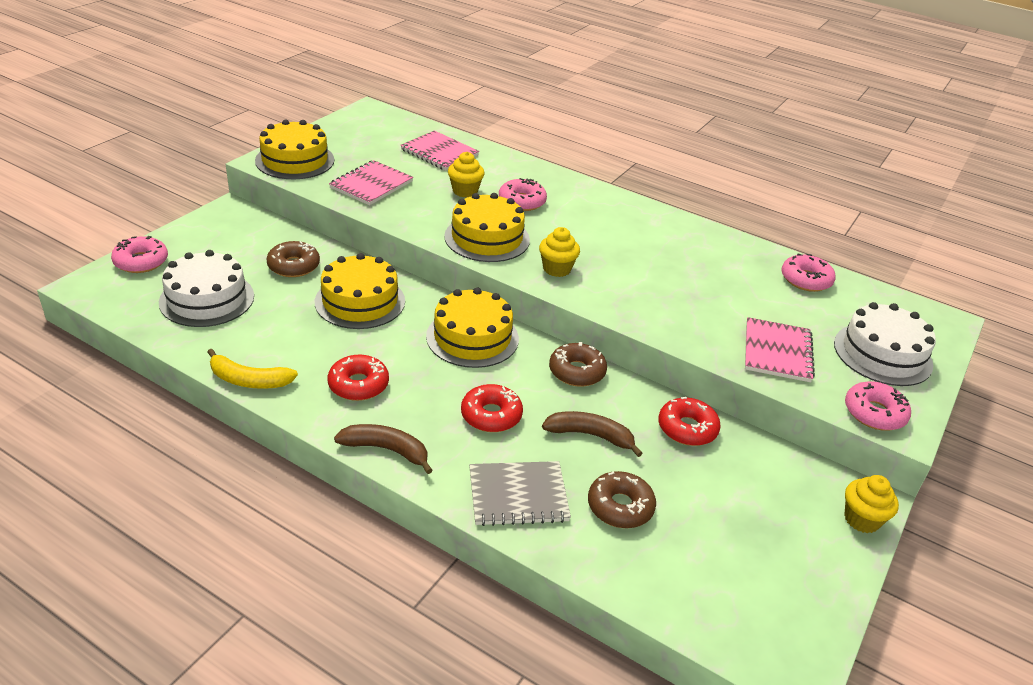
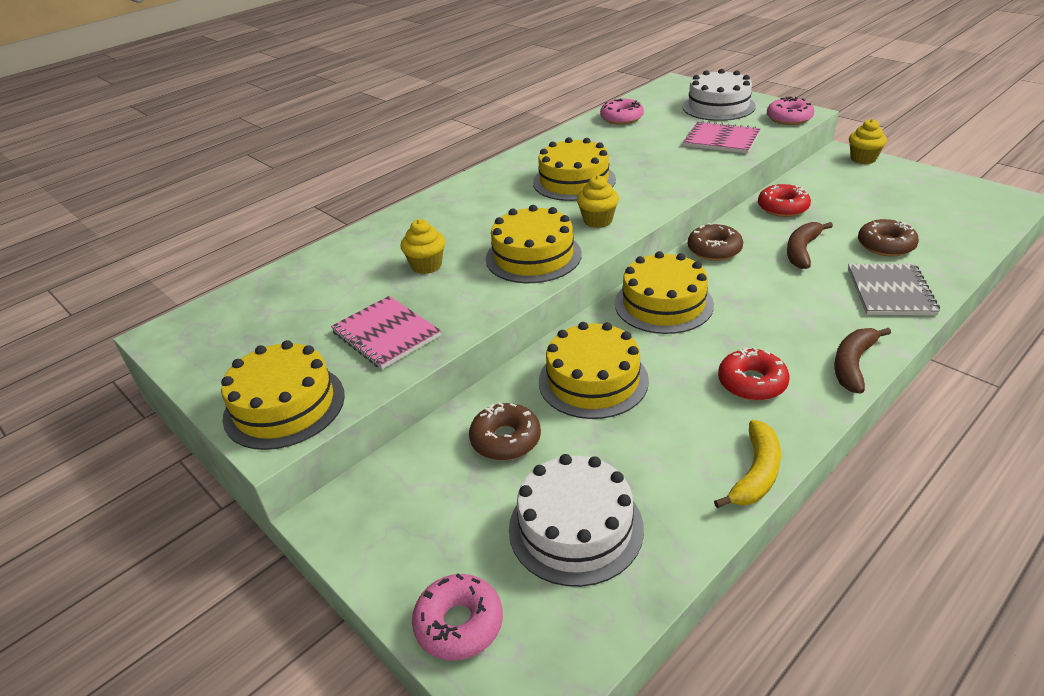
camera: 70 degrees left, 0 degrees up
(439, 153) = (323, 280): pink notebook -> none
(491, 415) = (786, 299): red donut -> none
(522, 201) = (462, 231): pink donut -> none
(634, 253) = (574, 181): none -> yellow cake

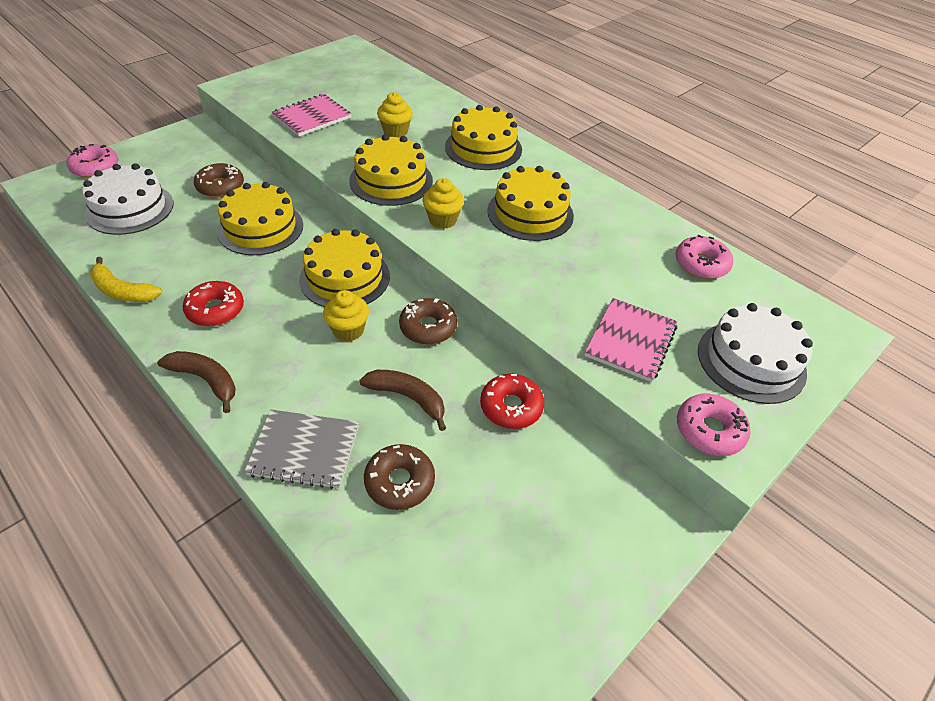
camera: 85 degrees right, 10 degrees up
(284, 406) = (257, 88): yellow cake -> yellow cake (483, 148)
(863, 159) = (656, 547): yellow cupcake -> yellow cupcake (348, 330)

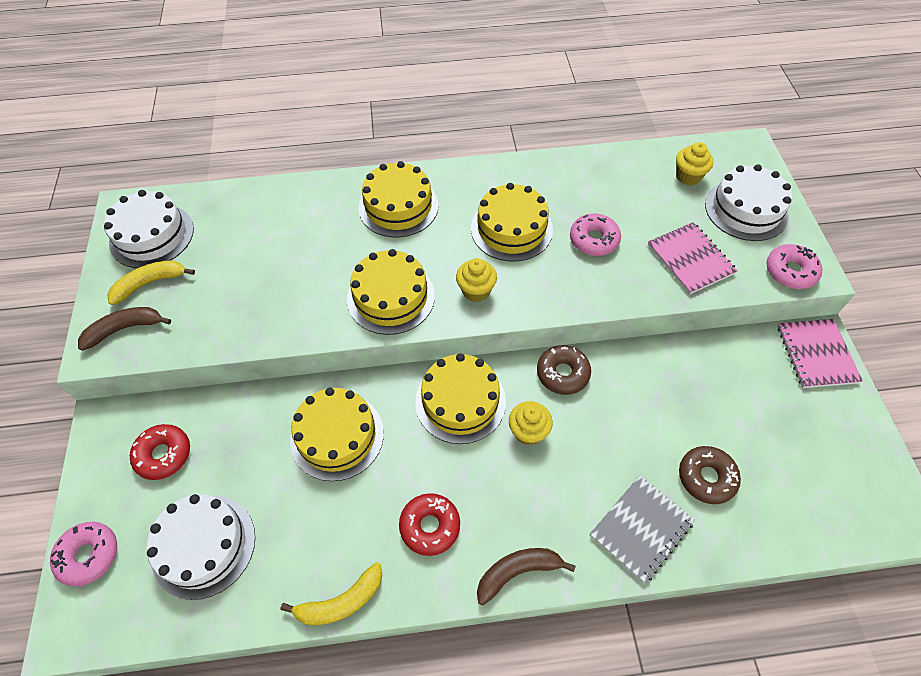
camera: 50 degrees left, 10 degrees up
(220, 187) = (238, 442): brown donut -> none
(300, 81) = (150, 283): none -> yellow banana
(312, 117) = (229, 306): pink notebook -> pink notebook (816, 354)
(339, 65) = (151, 235): none -> white cake
(395, 132) = (317, 254): yellow cupcake -> yellow cupcake (688, 176)
(408, 398) = (629, 428): brown banana -> brown banana (124, 329)
(511, 407) = (677, 367): red donut -> red donut (163, 455)
(701, 264) = (641, 170): pink donut -> pink donut (594, 240)

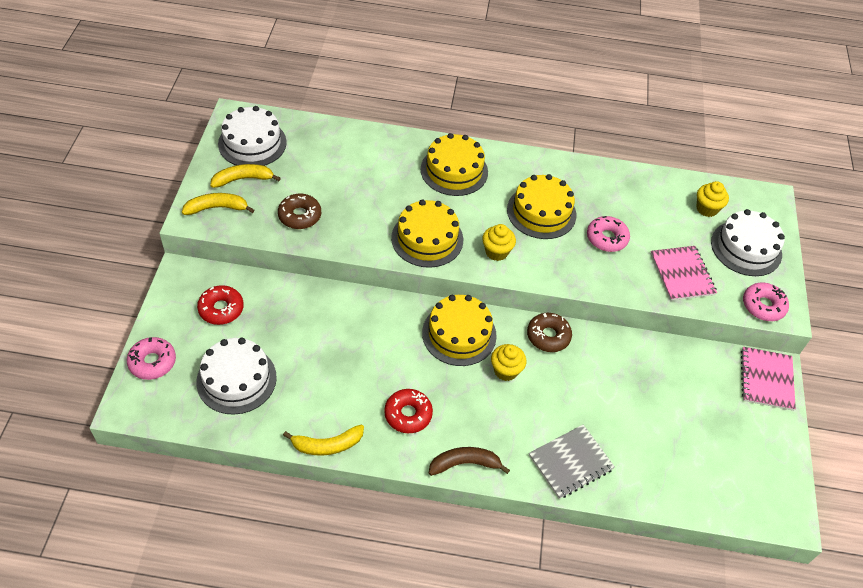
camera: 10 degrees right, 5 degrees down
(124, 329) = (217, 208): brown banana -> yellow banana
(337, 436) = (355, 332): yellow cake -> none
(706, 477) = (636, 442): brown donut -> brown donut (300, 216)

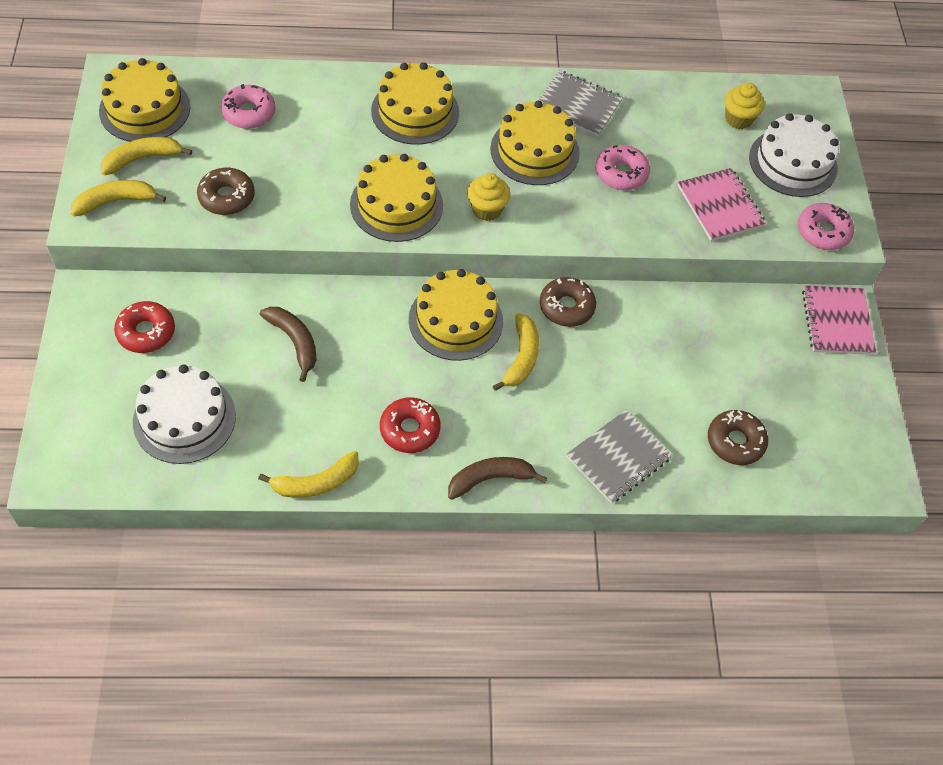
camera: 10 degrees left, 5 degrees up
(152, 362) = (71, 413): pink donut -> pink donut (249, 113)
(252, 143) = (145, 109): white cake -> yellow cake
(331, 333) = (294, 342): none -> brown banana
(506, 370) = (521, 357): yellow cupcake -> yellow banana
(580, 182) = (577, 105): none -> grey notebook
(668, 464) = (735, 442): none -> brown donut

